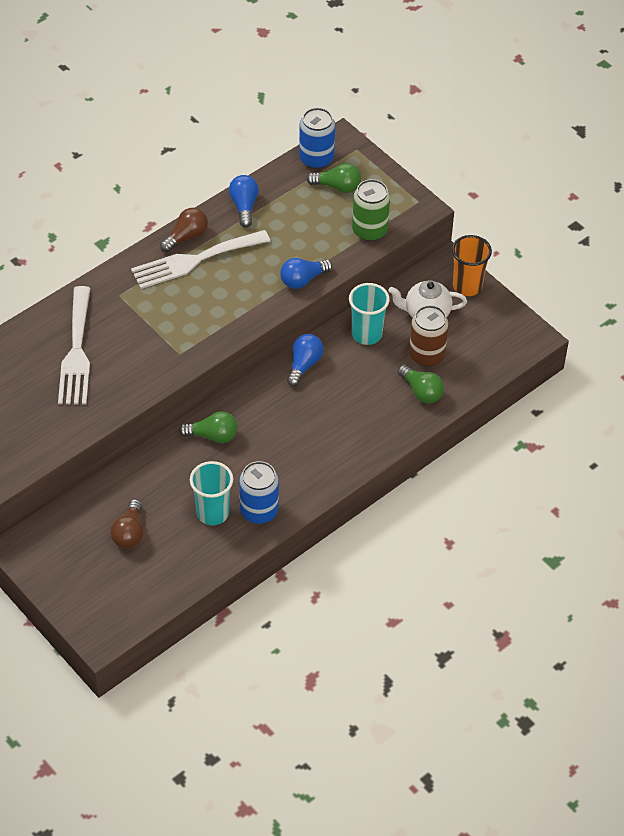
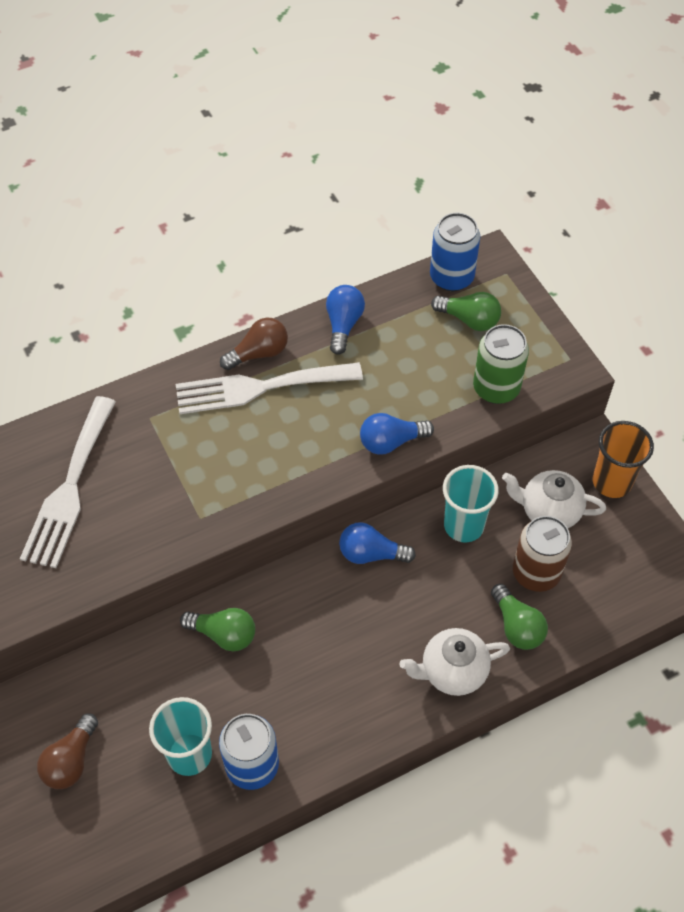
camera: 15 degrees right, 5 degrees up
(304, 365) = (371, 554): blue light bulb -> blue light bulb turned 120 degrees counterclockwise
(383, 428) = (452, 671): none -> white teapot

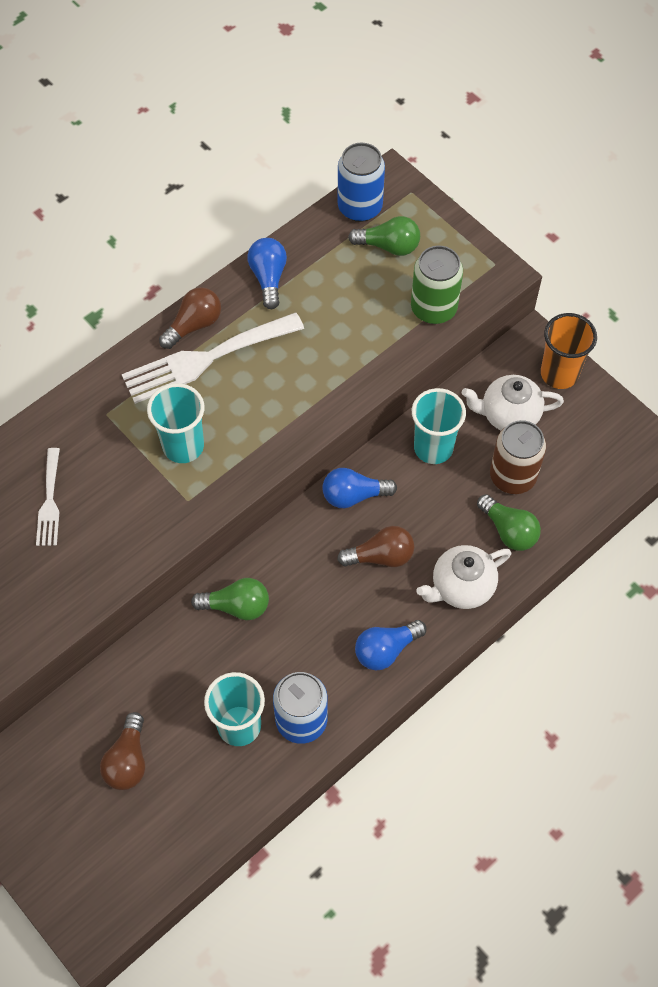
camera: 15 degrees left, 5 degrees up
(70, 488) = (50, 502): white fork -> white fork, size x0.54
(212, 465) = (183, 446): none -> turquoise cup
(380, 620) = (381, 556): none -> brown light bulb
(391, 442) = (349, 383): blue light bulb -> blue light bulb (386, 650)

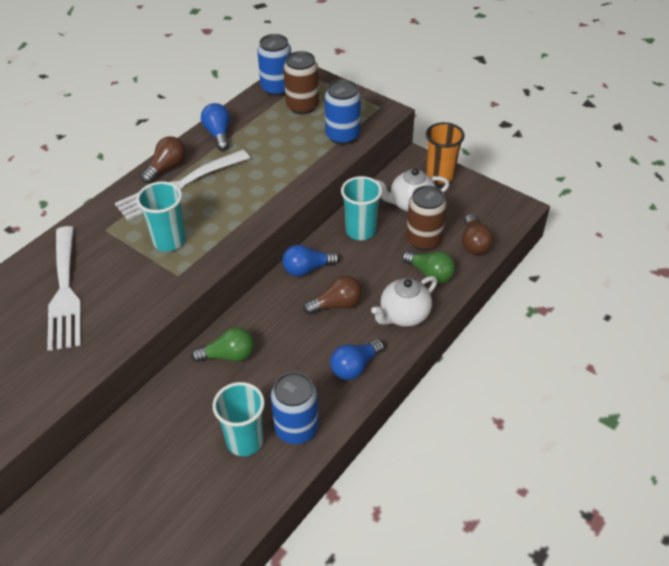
camera: 10 degrees left, 15 degrees down
(50, 502) = (65, 292): white fork -> white fork, size x1.84
(128, 761) = (153, 484): brown light bulb -> brown light bulb (474, 243)
(389, 246) = (302, 106): green light bulb -> brown can
(433, 308) = (342, 136): green can -> blue can

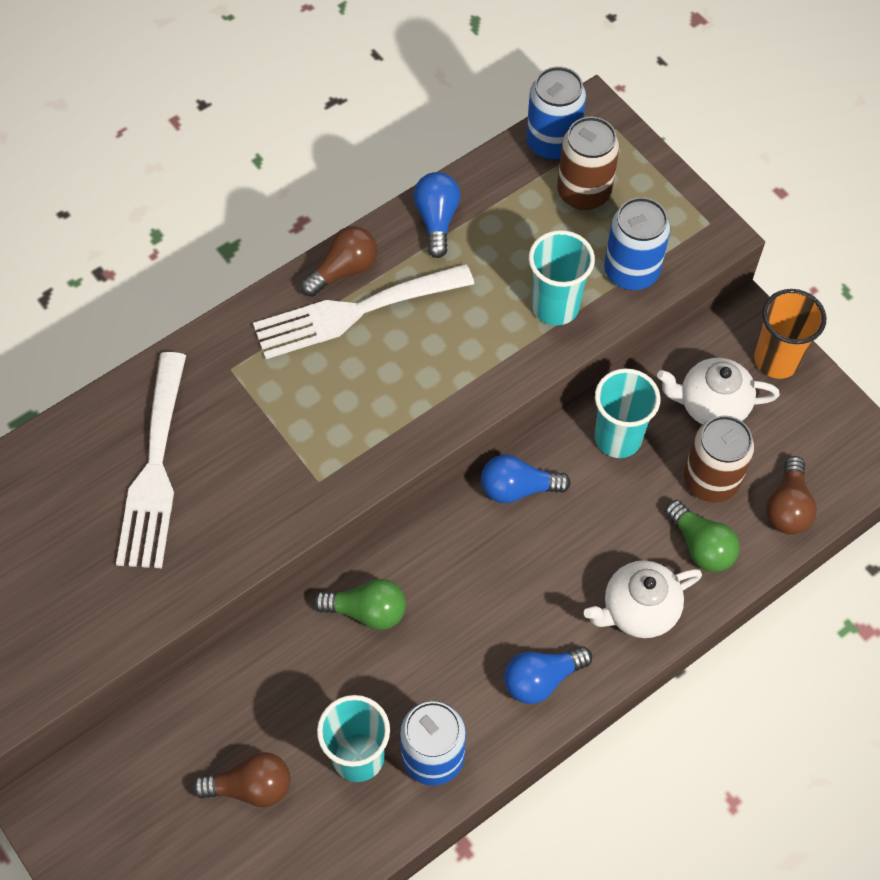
camera: 15 degrees right, 15 degrees up
(169, 241) = (318, 415): turquoise cup -> turquoise cup (555, 306)
(337, 304) = (544, 564): brown light bulb -> brown light bulb (251, 787)

